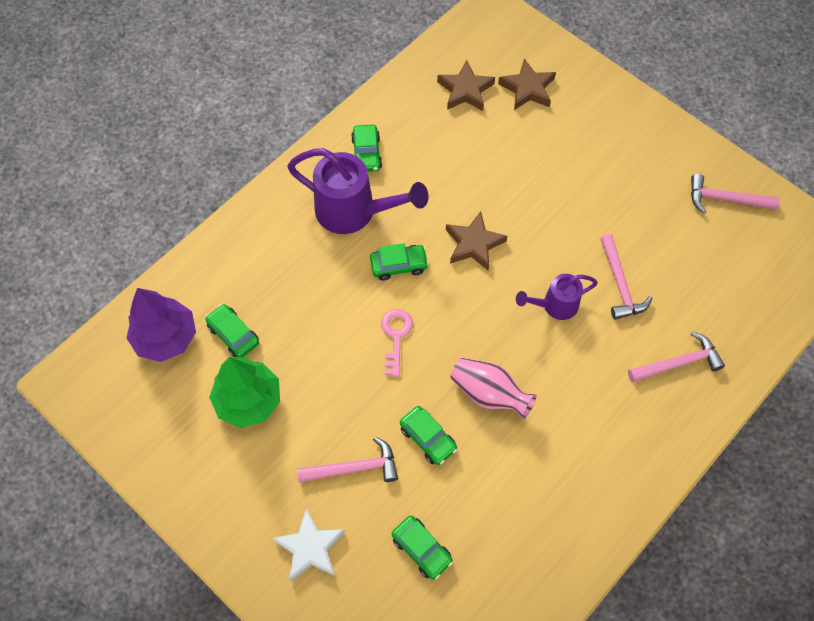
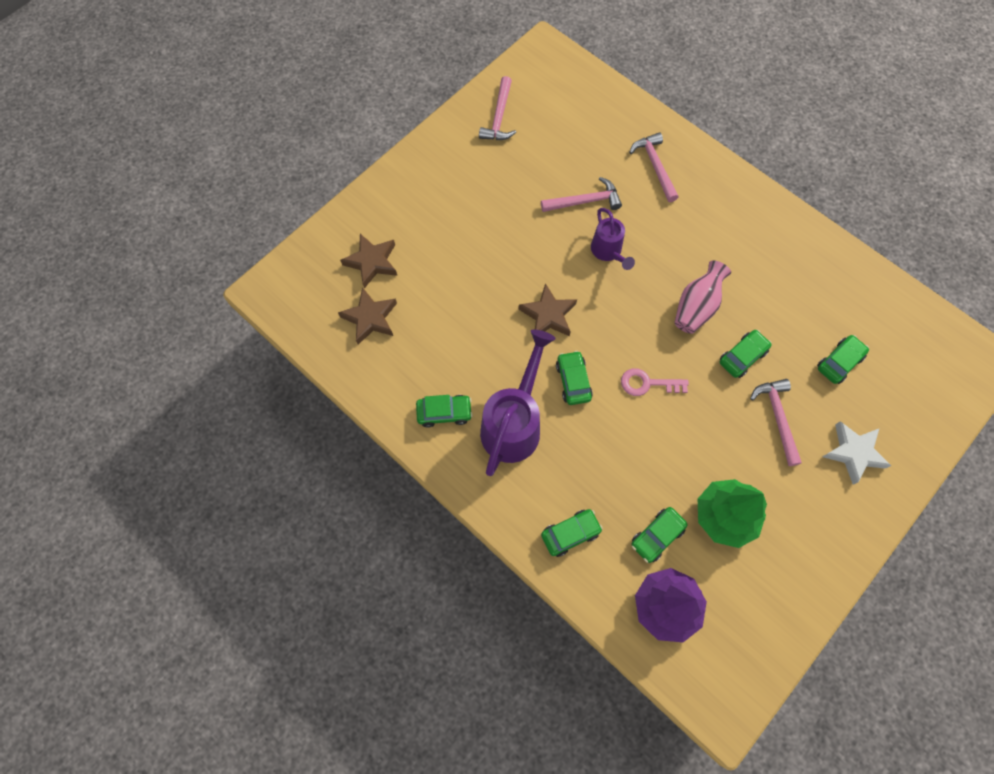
camera: 90 degrees left, 5 degrees up
(242, 258) = (570, 533): none -> green car

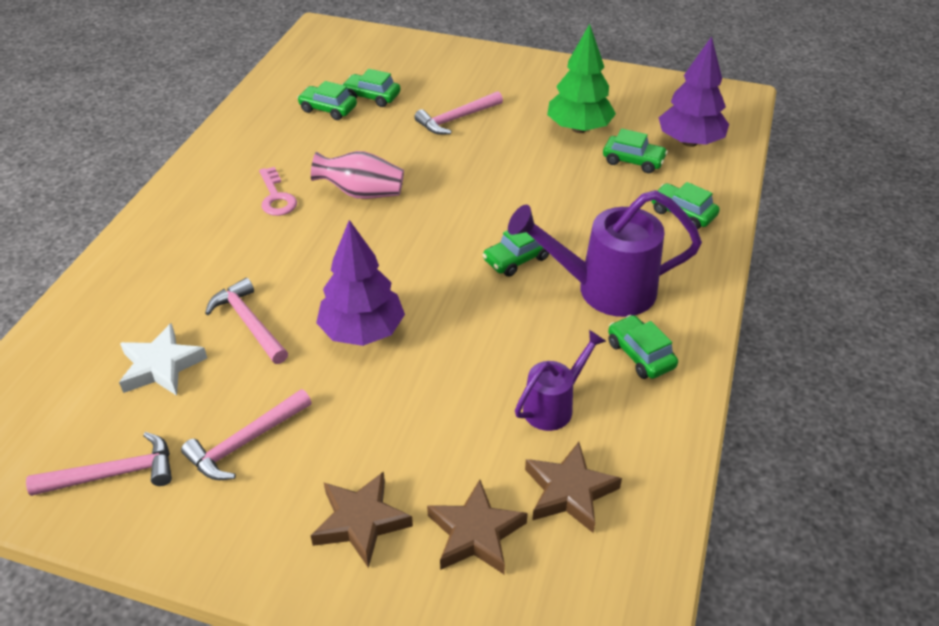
camera: 115 degrees left, 25 degrees down
(547, 259) = (362, 332): none -> purple tree
(548, 315) = (444, 305): brown star -> brown star (361, 521)
(608, 252) = (321, 279): purple watering can -> purple watering can (553, 406)
(647, 383) = (479, 205): pink key -> pink key (276, 197)
(655, 166) = (163, 274): pink hammer -> pink hammer (246, 442)
(742, 357) = (403, 151): green car -> green car (328, 109)
(853, 452) = (460, 75): white star -> white star (161, 366)

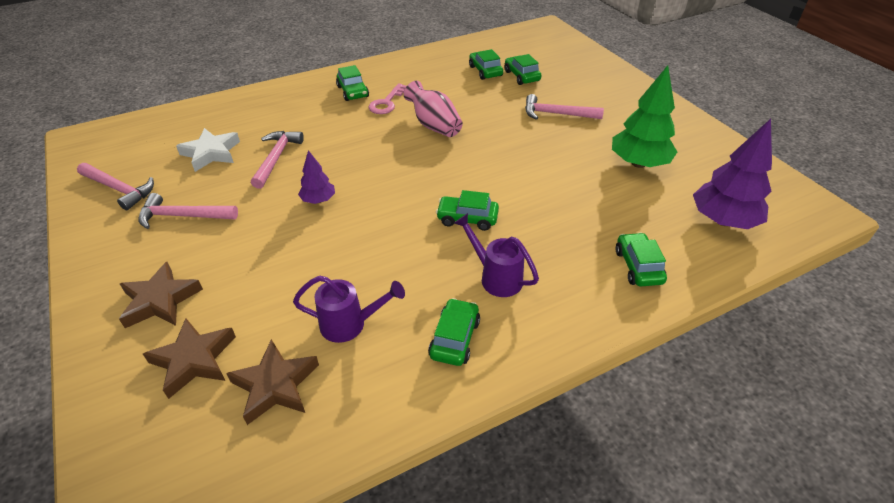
camera: 45 degrees right, 0 degrees up
(362, 332) = (318, 200): purple tree -> purple tree, size x0.54
(604, 289) = (496, 277): purple watering can -> purple watering can, size x0.57
(633, 161) = (651, 207): green car -> green car (353, 92)

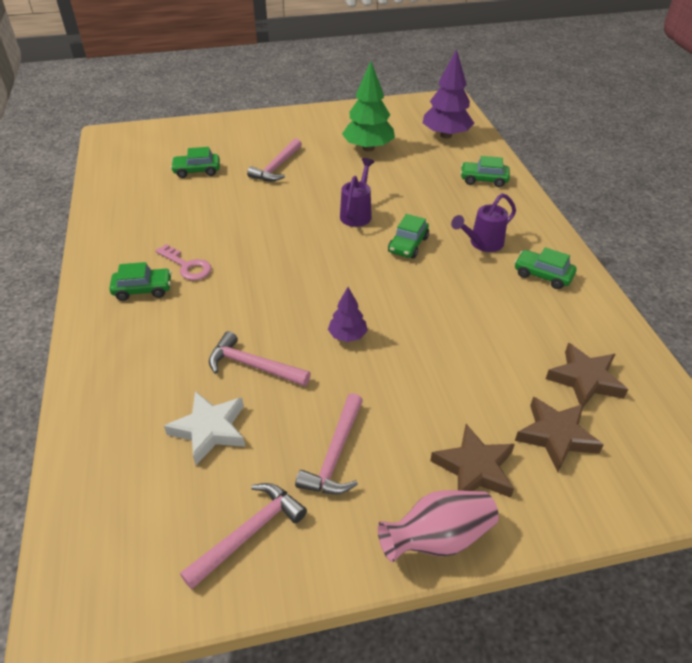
camera: 75 degrees left, 0 degrees up
(349, 324) = (523, 329): purple watering can -> purple watering can (357, 214)
(434, 125) = (254, 240): pink vase -> pink vase (438, 538)
(485, 71) = (170, 190): green car -> none

